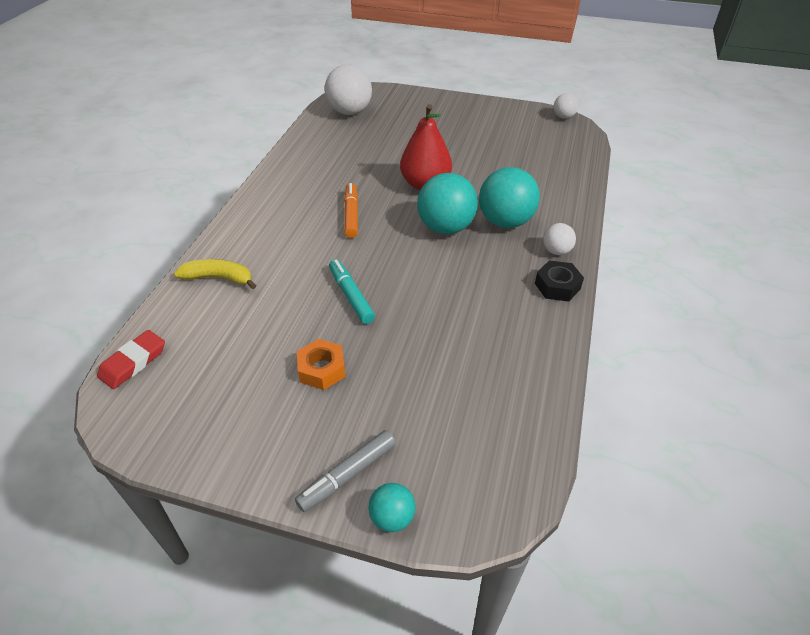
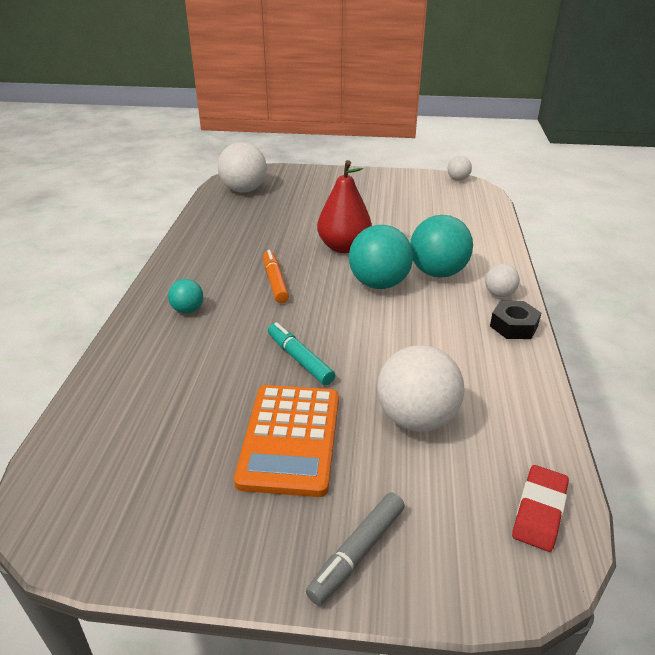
camera: 10 degrees left, 10 degrees down
(133, 362) = (58, 461): red eraser -> red eraser (539, 511)
(219, 278) = (143, 358): yellow banana -> none
(322, 369) = (290, 439): orange nut -> orange calculator
(392, 517) = (427, 594): turquoise ball -> turquoise ball (188, 310)
(435, 366) = (416, 419): none -> white ball

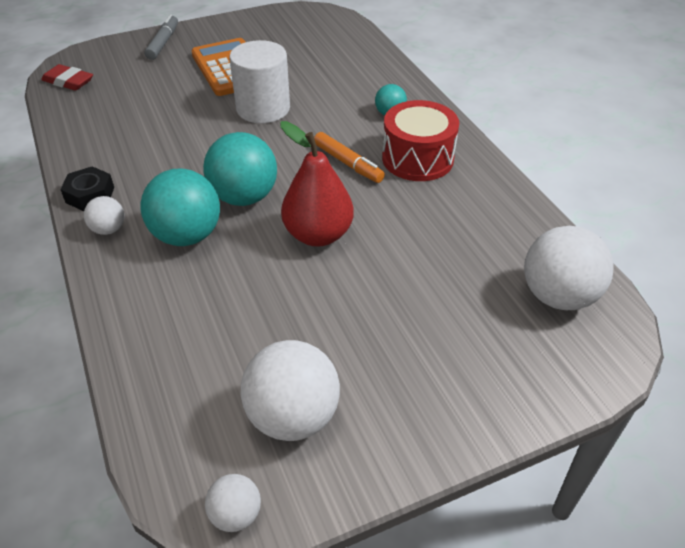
camera: 150 degrees right, 10 degrees up
(218, 268) = (417, 158): none -> red drum
(299, 359) = (263, 109): turquoise marker -> white cylinder
(416, 419) = (155, 100): white ball -> white ball (293, 416)
(539, 511) = (68, 81): red eraser -> red eraser turned 60 degrees counterclockwise

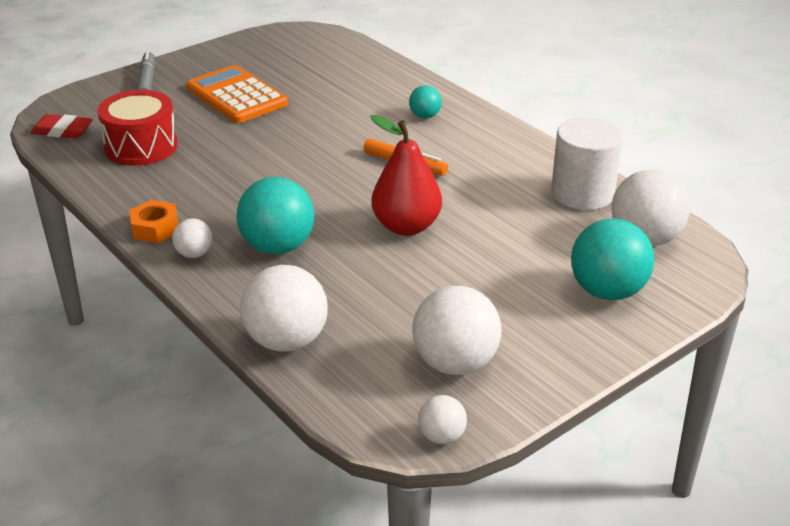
camera: 15 degrees left, 10 degrees down
(90, 195) = (155, 228): black nut -> orange nut
(140, 349) = (286, 341): none -> white ball
(244, 197) = (317, 207): turquoise ball -> turquoise ball (607, 291)
(263, 109) = (293, 128): white cylinder -> white cylinder (582, 193)
(417, 158) = (470, 151): red drum -> red drum (141, 146)

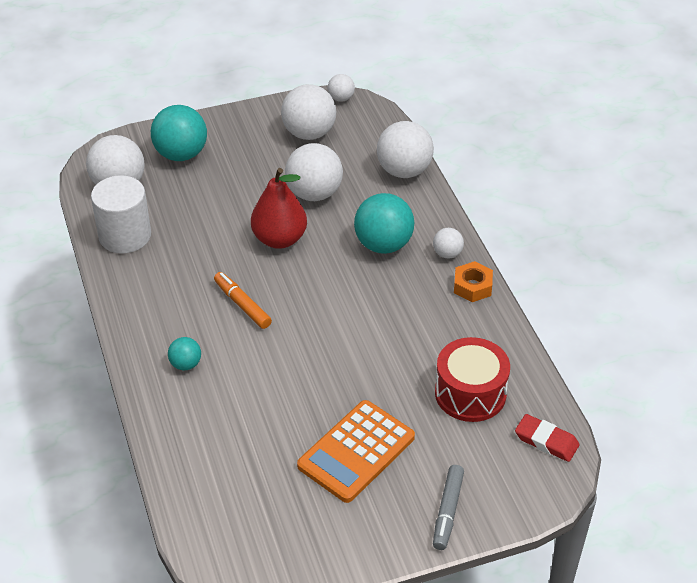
camera: 160 degrees left, 10 degrees up
(237, 96) = (356, 452): orange calculator -> orange calculator turned 60 degrees clockwise
(396, 283) = (314, 193): none -> white ball

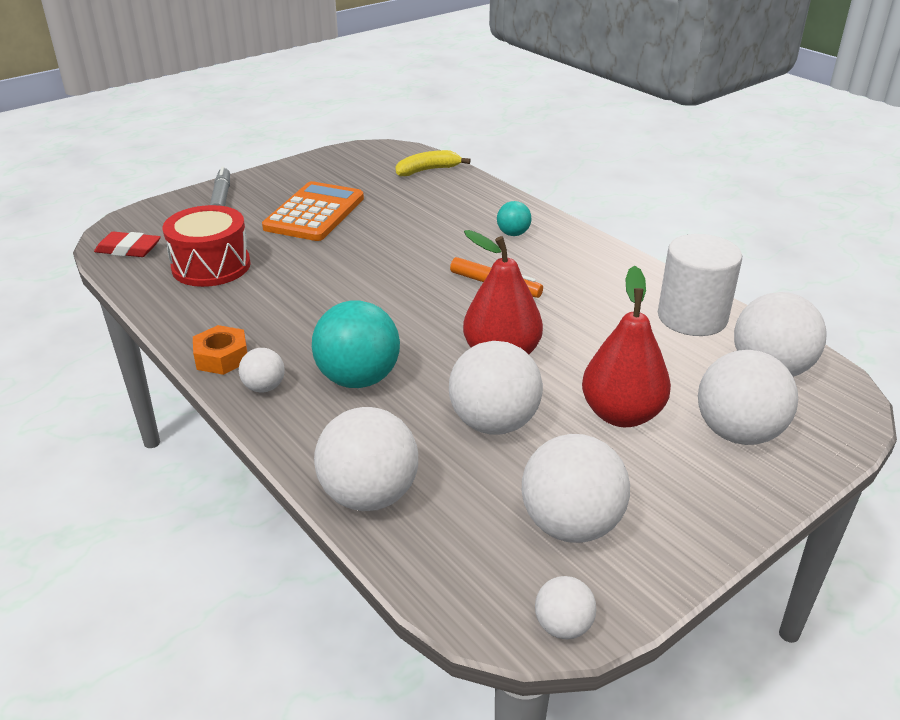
camera: 160 degrees right, 10 degrees down
(181, 154) = (738, 433): turquoise ball -> white ball
(204, 502) = (427, 170): none -> yellow banana
(236, 180) = (621, 414): none -> red pear

